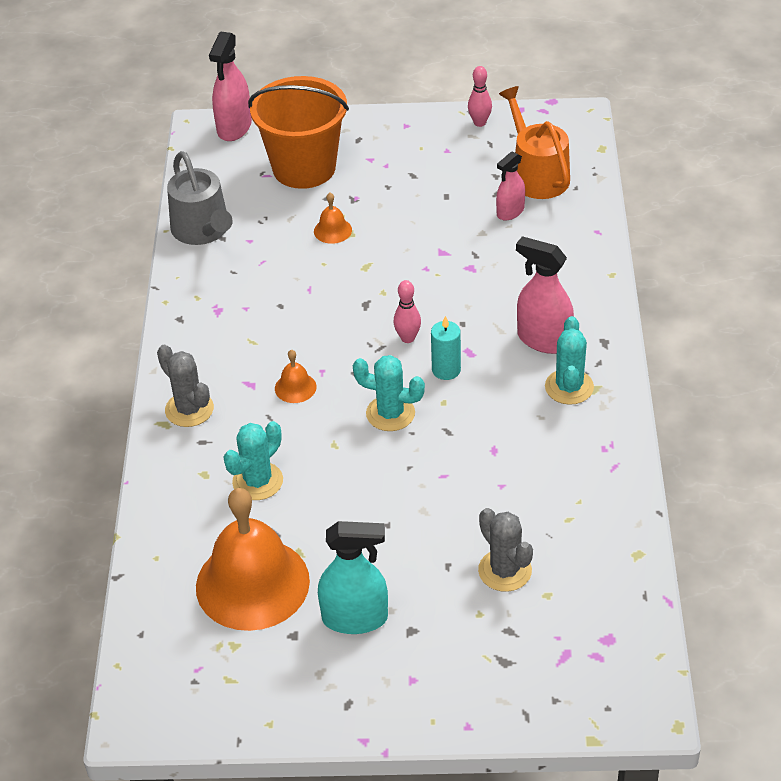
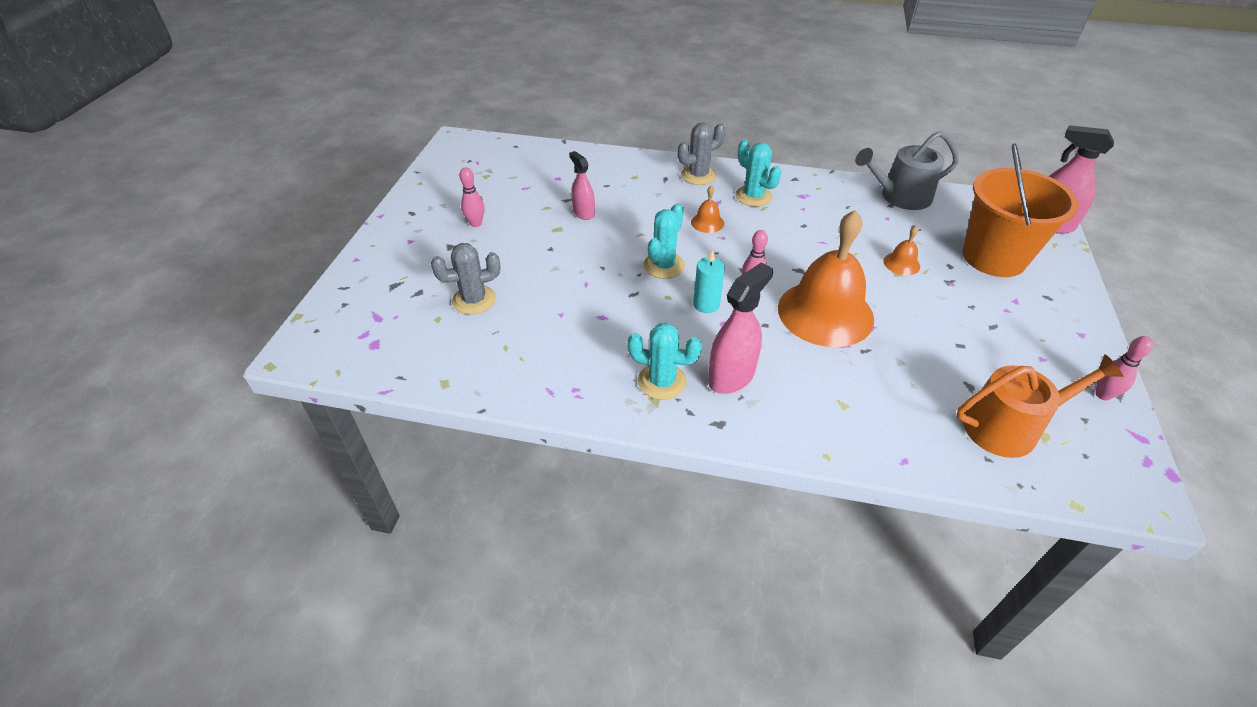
camera: 100 degrees right, 0 degrees up
(252, 583) = (530, 186): orange bell -> orange bell (825, 313)
(257, 481) = (618, 197): turquoise cactus -> turquoise cactus (753, 196)
(355, 618) = (476, 223): turquoise spray bottle -> pink bowling pin
(510, 212) = (936, 390): pink spray bottle -> pink spray bottle (583, 213)

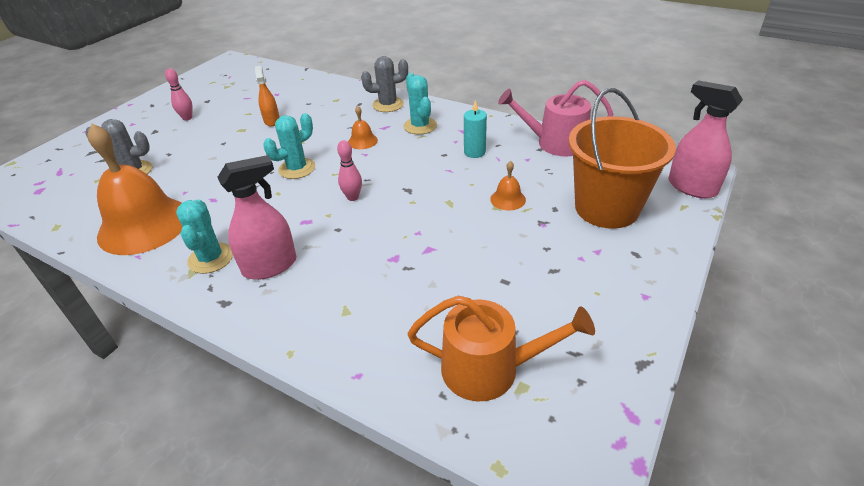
camera: 20 degrees right, 5 degrees down
(583, 213) = (272, 121): pink spray bottle -> orange spray bottle
(662, 381) = (211, 258): turquoise cactus -> turquoise cactus turned 45 degrees clockwise
(706, 304) = (303, 204): turquoise candle -> turquoise candle (474, 152)
(825, 313) = (399, 229): orange bell -> orange bell (144, 225)
(900, 196) = (555, 143): grey watering can -> pink watering can
(1103, 395) = (621, 361): pink bowling pin -> none

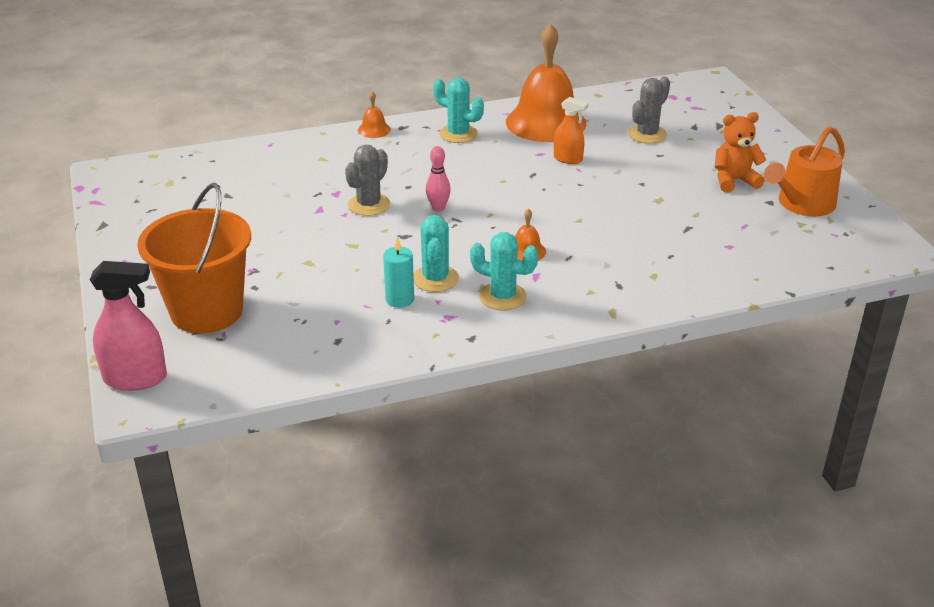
camera: 130 degrees right, 5 degrees down
(187, 118) = (734, 181): pink bowling pin -> orange teddy bear
(270, 266) = (411, 150): pink spray bottle -> none
(272, 121) = (655, 221): orange spray bottle -> orange spray bottle (568, 159)
(297, 168) = (529, 201): turquoise cactus -> turquoise cactus (435, 279)
(388, 105) = (586, 302): grey cactus -> grey cactus (369, 205)
(490, 369) = (197, 180): orange watering can -> orange watering can (802, 204)
(508, 199) = (306, 273): orange bell -> orange bell (374, 130)
(555, 143) = (329, 356): pink watering can -> none

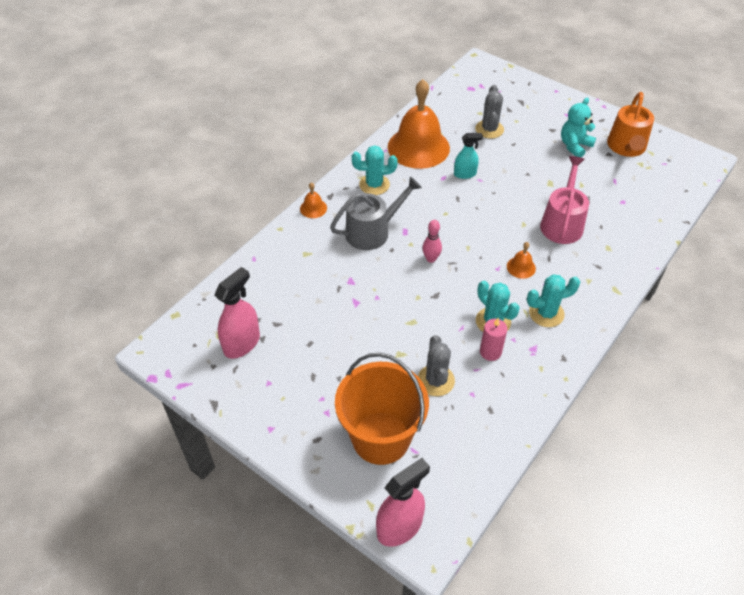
camera: 35 degrees left, 15 degrees up
(180, 196) = (242, 343): none -> pink spray bottle
(369, 205) = (384, 280): grey cactus -> grey cactus (436, 380)
(399, 299) = (490, 352): turquoise candle -> pink candle
(407, 166) = (372, 231): none -> grey watering can
(568, 159) = (465, 174): orange spray bottle -> turquoise spray bottle
(626, 236) = (562, 223): none -> pink watering can
(734, 181) = (574, 146): orange teddy bear -> turquoise teddy bear

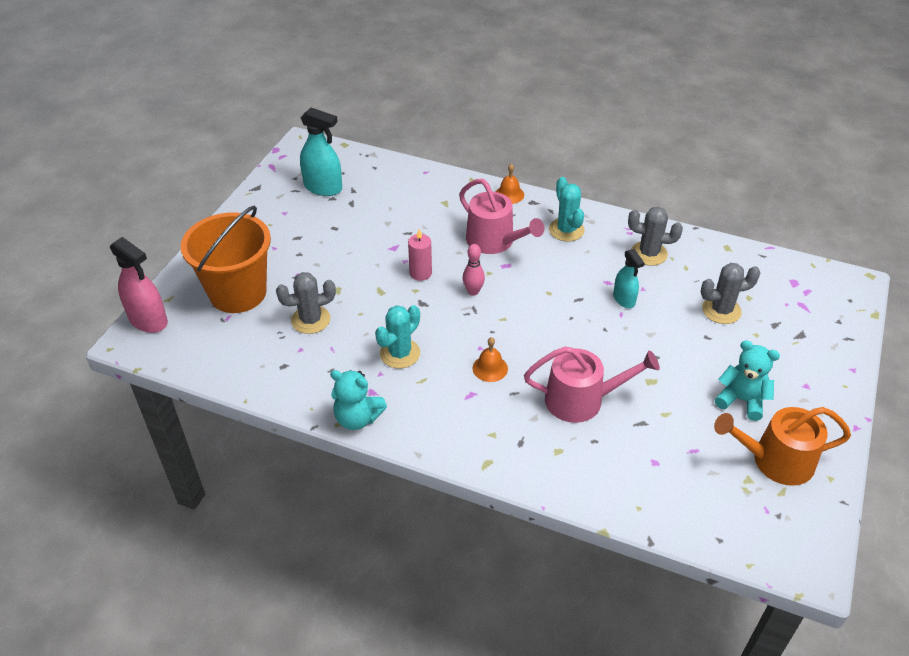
camera: 75 degrees right, 5 degrees down
(242, 343) = (323, 188): pink spray bottle -> turquoise spray bottle
(372, 231) = (494, 241): grey watering can -> pink watering can
(418, 147) = (649, 253): orange bell -> grey cactus
(490, 352) = (357, 356): pink candle -> pink candle (420, 273)
(546, 313) = (426, 398): turquoise cactus -> none
(561, 363) = (357, 418): none -> turquoise teddy bear

